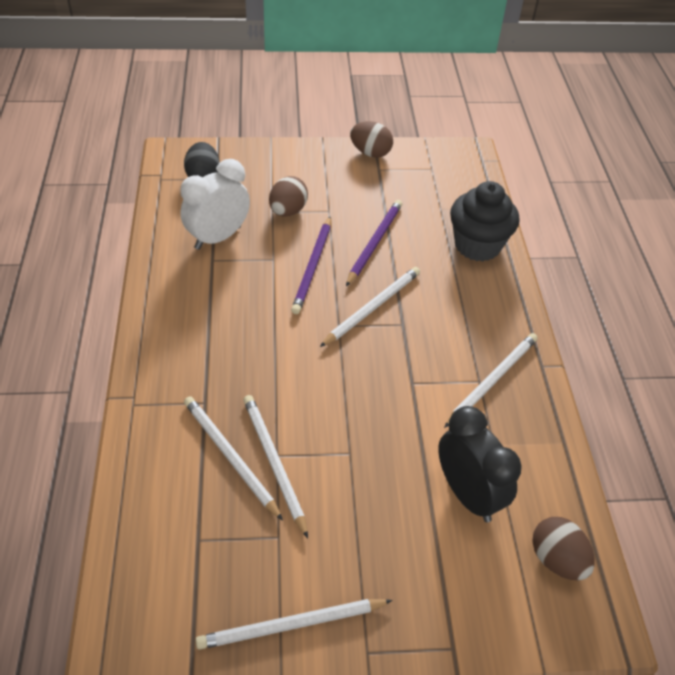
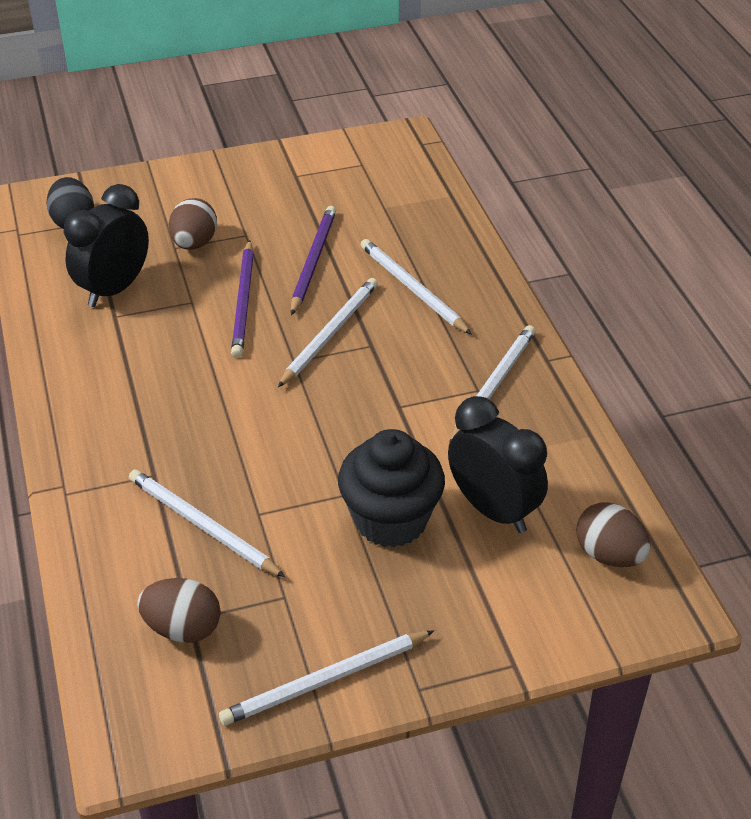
camera: 10 degrees left, 5 degrees down
(218, 237) = (114, 289): white clock -> black clock
(274, 463) = (257, 522): white pencil -> white pencil (412, 289)
(370, 153) = (280, 158): brown egg -> brown egg (183, 628)
(477, 245) = (440, 242): black cupcake -> black cupcake (390, 520)

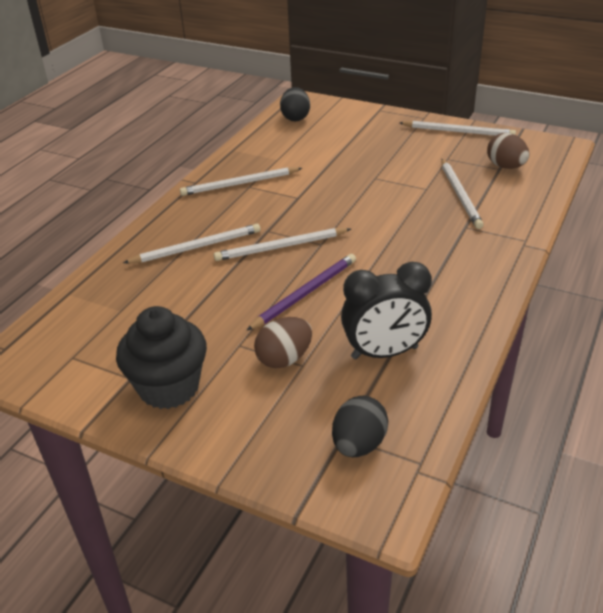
camera: 135 degrees left, 5 degrees down
(313, 261) = (225, 296): purple pencil -> none
(390, 520) = (366, 161): black cupcake -> black cupcake (169, 387)
(412, 289) = (197, 247): white pencil -> white pencil turned 120 degrees counterclockwise
(493, 510) = (317, 146): black clock -> none
(609, 555) = (295, 118): brown egg -> black egg

